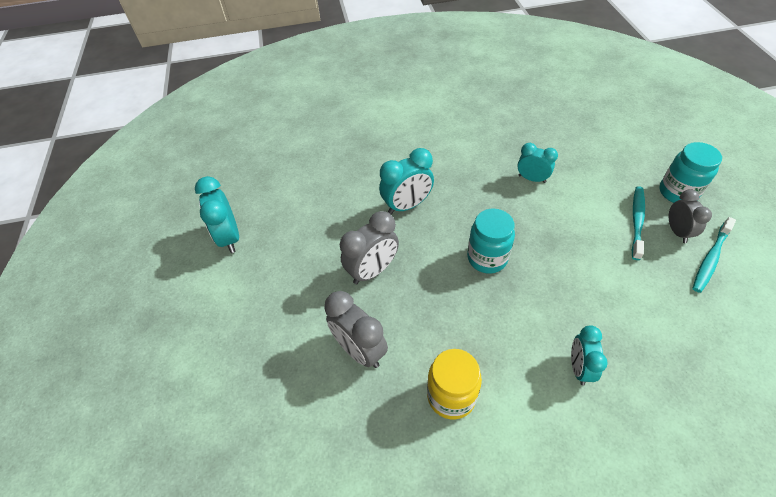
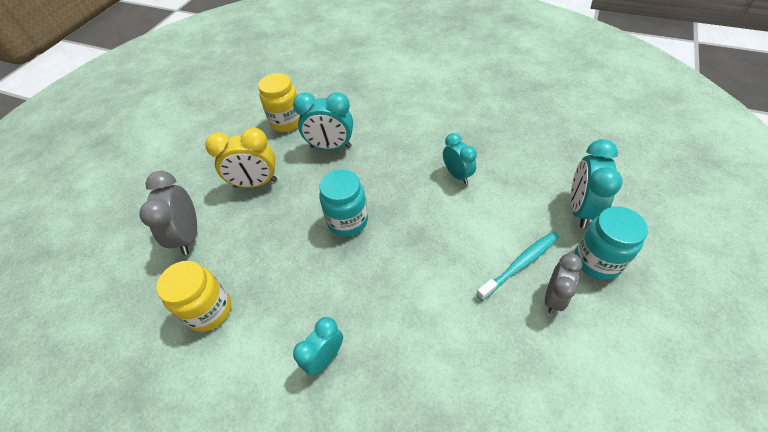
camera: 35 degrees right, 0 degrees up
(229, 237) = (194, 111): turquoise clock -> turquoise clock (580, 209)
(341, 203) = (287, 122): none -> yellow jar
(372, 271) = (255, 183): grey clock -> yellow clock
(710, 259) = (562, 344): turquoise toothbrush -> none

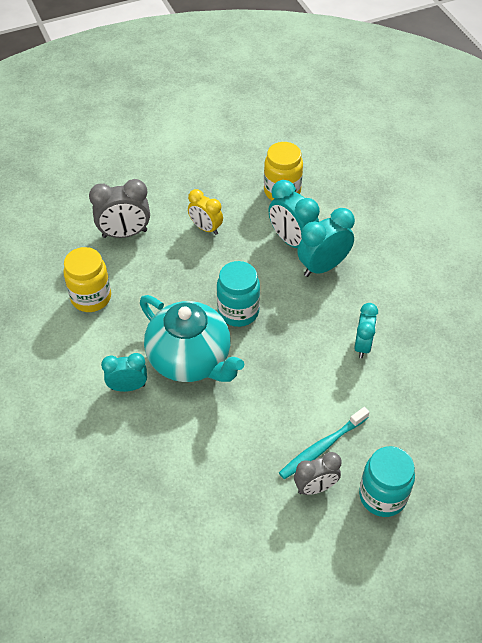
camera: 40 degrees right, 0 degrees up
(188, 236) = (125, 233): grey clock -> grey clock turned 135 degrees counterclockwise
(255, 183) = (206, 228): yellow clock -> yellow clock, size x0.67
(352, 287) = (191, 360): none -> turquoise teapot
(520, 264) = (322, 447): turquoise toothbrush -> turquoise toothbrush turned 135 degrees clockwise
(580, 209) = (425, 454): turquoise clock -> turquoise clock (323, 267)

